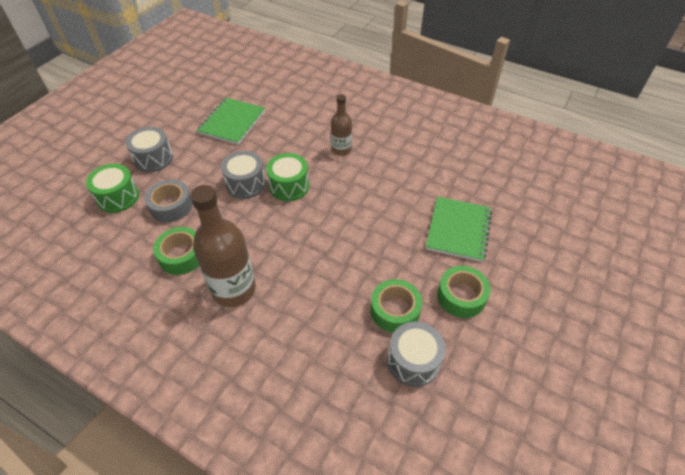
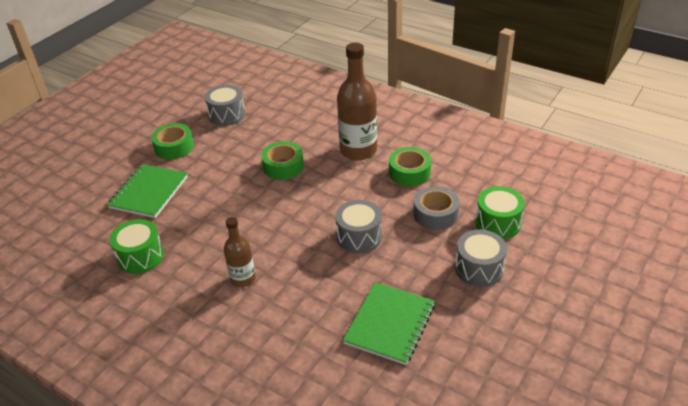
camera: 175 degrees left, 10 degrees down
(289, 186) = (310, 234): green drum -> green drum (140, 256)
(395, 310) = (230, 139): green tape -> green tape (283, 166)

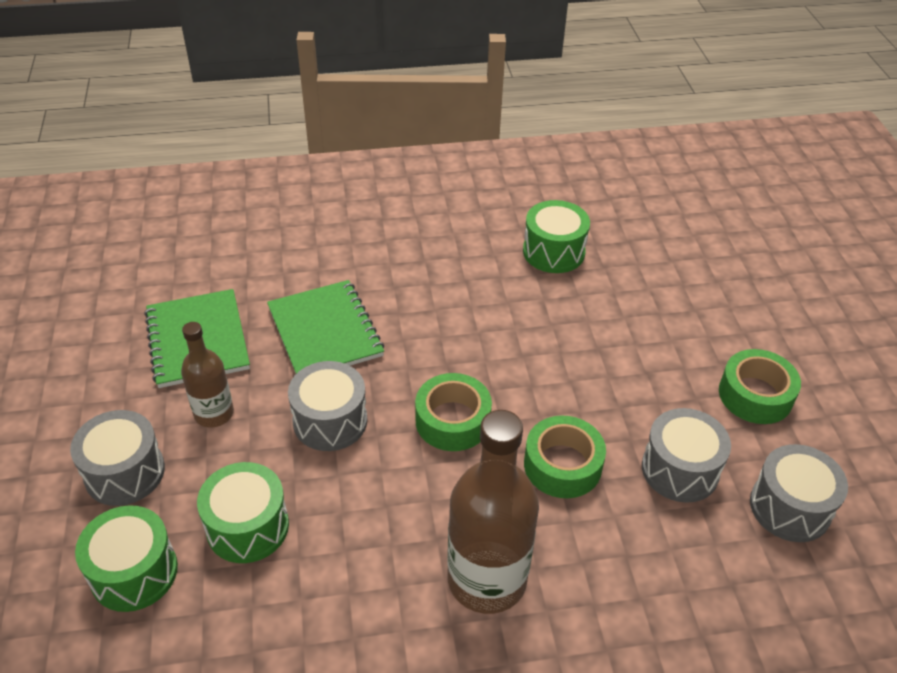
camera: 135 degrees right, 5 degrees up
(149, 192) = (668, 316): green notebook -> green notebook (325, 332)
(243, 142) = (680, 469): none -> grey drum
(243, 279) = (414, 293): brown bottle -> brown bottle (214, 413)
(409, 172) = (355, 587): green tape -> green tape (452, 420)
(435, 214) = (248, 527): grey tape -> green drum

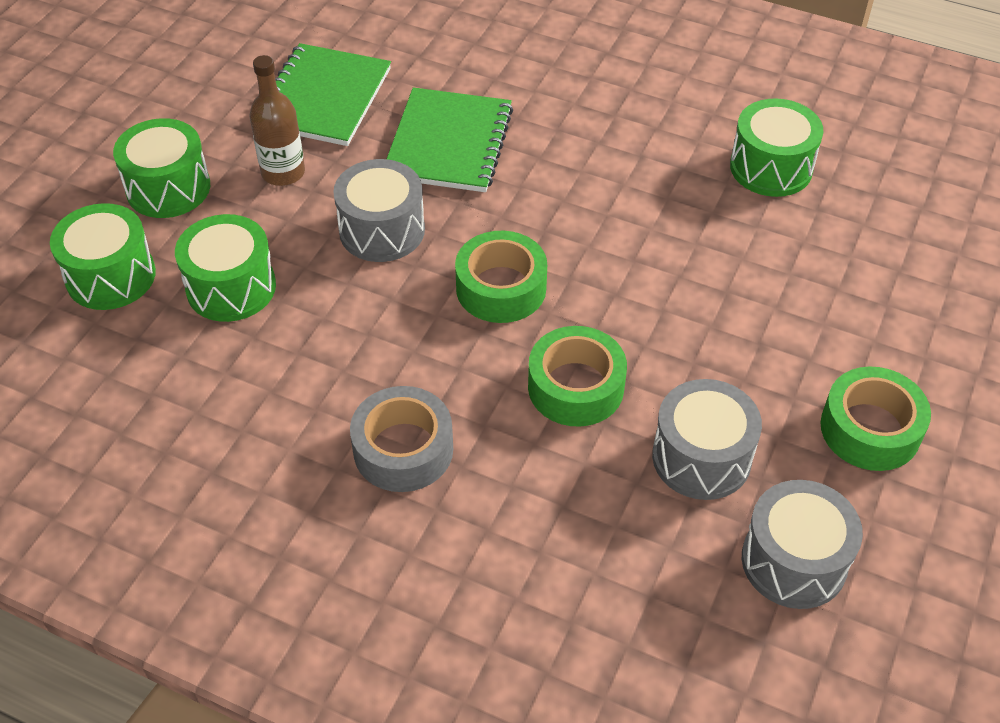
camera: 35 degrees right, 5 degrees up
(125, 472) = (168, 188): grey drum -> green drum
(487, 579) = (403, 449): brown bottle -> grey tape

